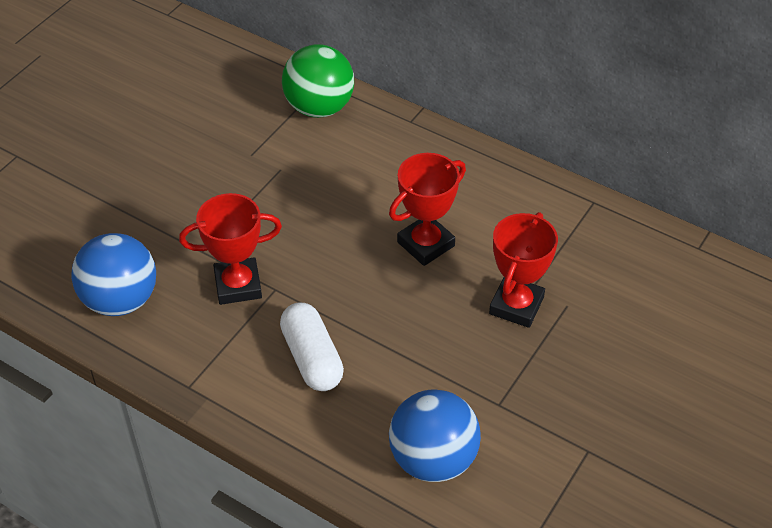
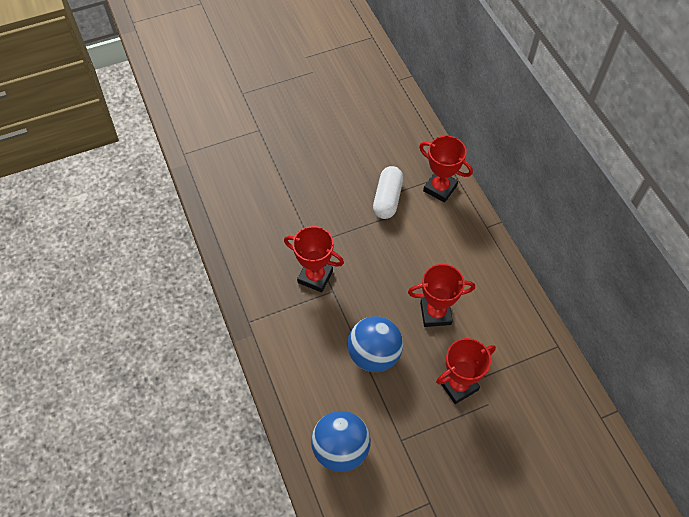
camera: 35 degrees right, 10 degrees up
(120, 300) = (251, 249): blue ball -> blue ball (374, 354)
(312, 358) = (322, 345): white capsule -> white capsule (387, 199)
(319, 107) = (440, 188): green ball -> red trophy

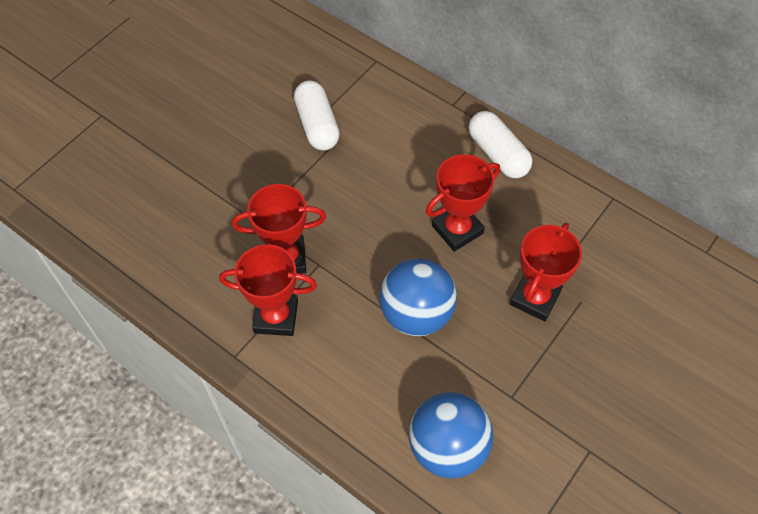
camera: 30 degrees left, 0 degrees up
(440, 188) = (372, 85): red trophy -> red trophy (276, 317)
(496, 276) = (498, 154): none -> white capsule

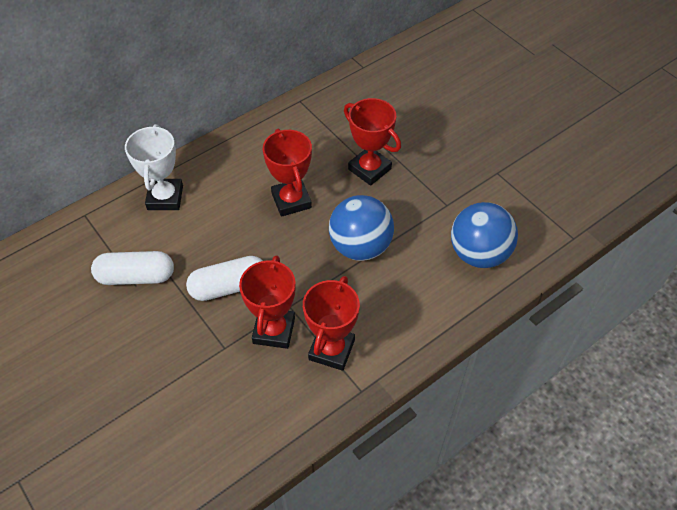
camera: 75 degrees left, 5 degrees down
(420, 116) = (165, 198): none -> white trophy
(498, 154) = (229, 156): white capsule -> white capsule (229, 286)

